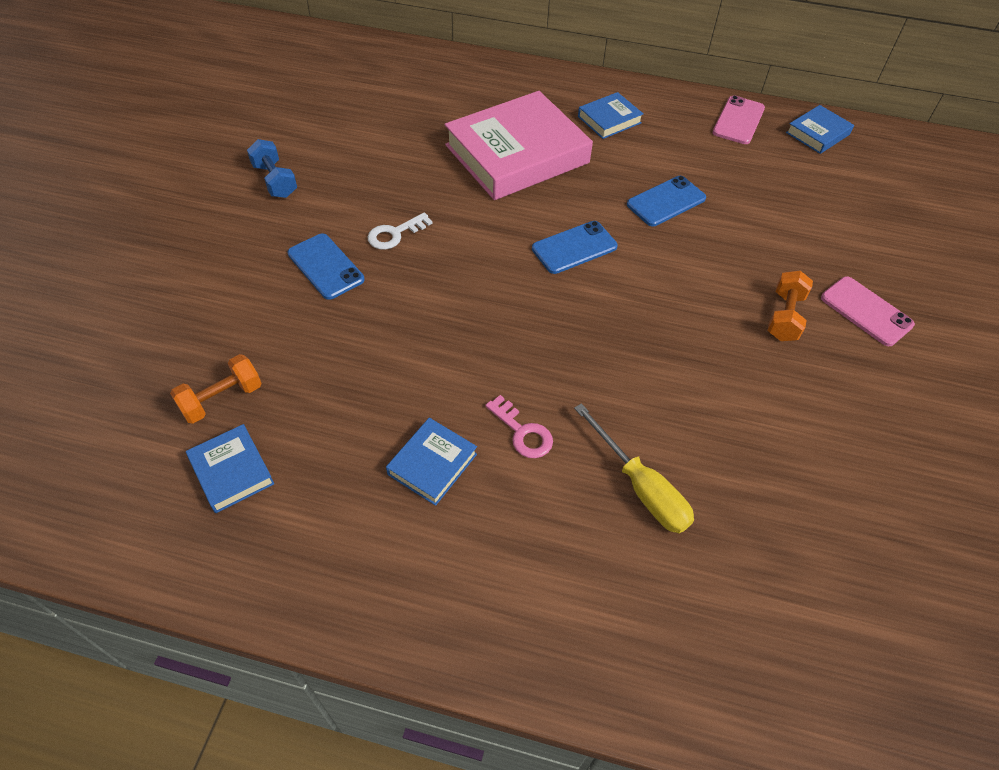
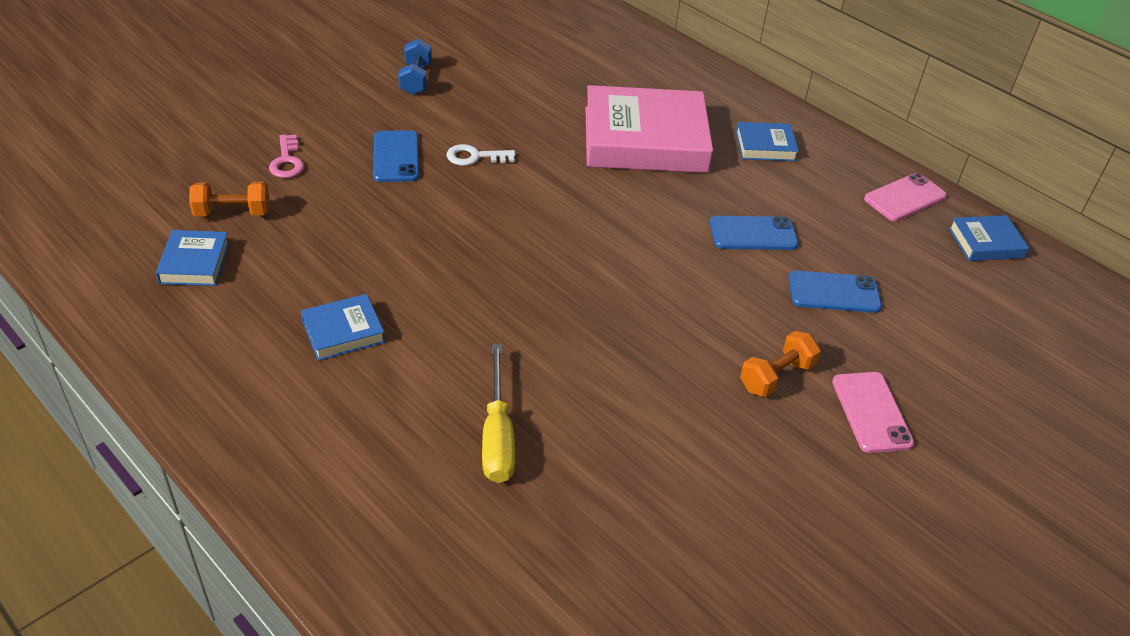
camera: 30 degrees right, 10 degrees down
(522, 432) = (437, 346): pink key -> pink key (287, 161)
(574, 248) = (624, 233): blue phone -> blue phone (834, 293)

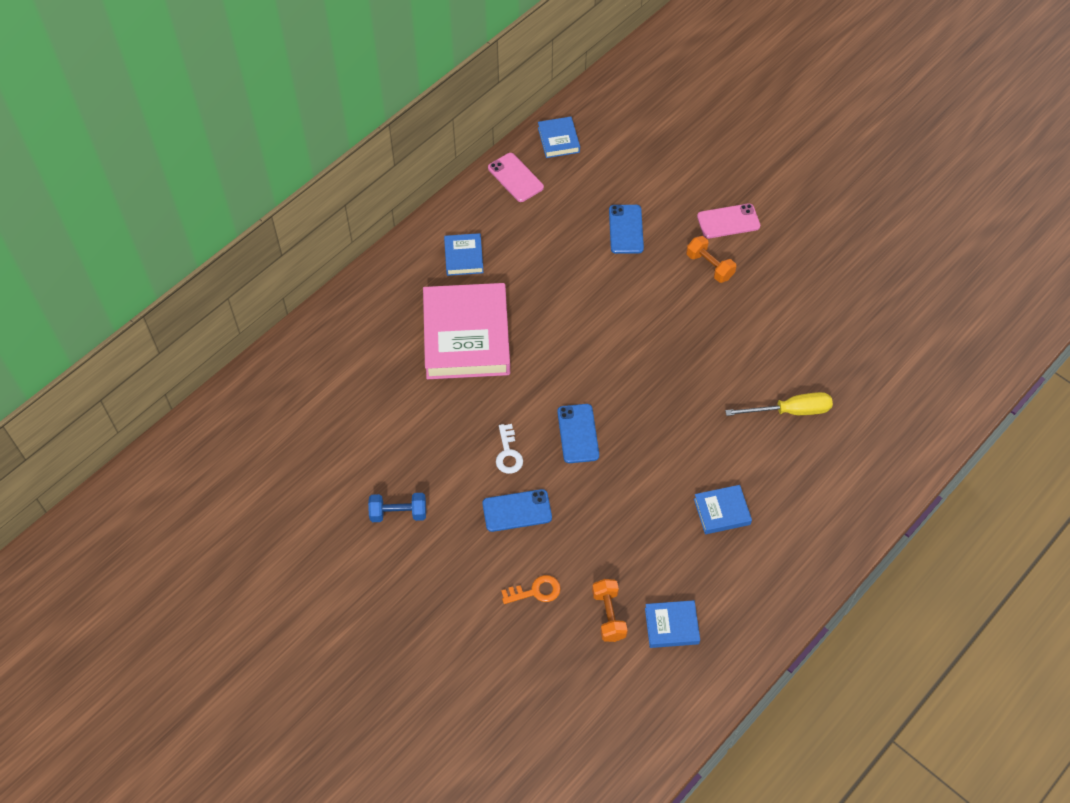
camera: 90 degrees left, 15 degrees up
(287, 161) = (535, 591): pink key -> orange key
(343, 332) = (722, 511): blue book -> blue book turned 75 degrees counterclockwise
(753, 234) = (573, 270): blue phone -> blue phone (578, 433)

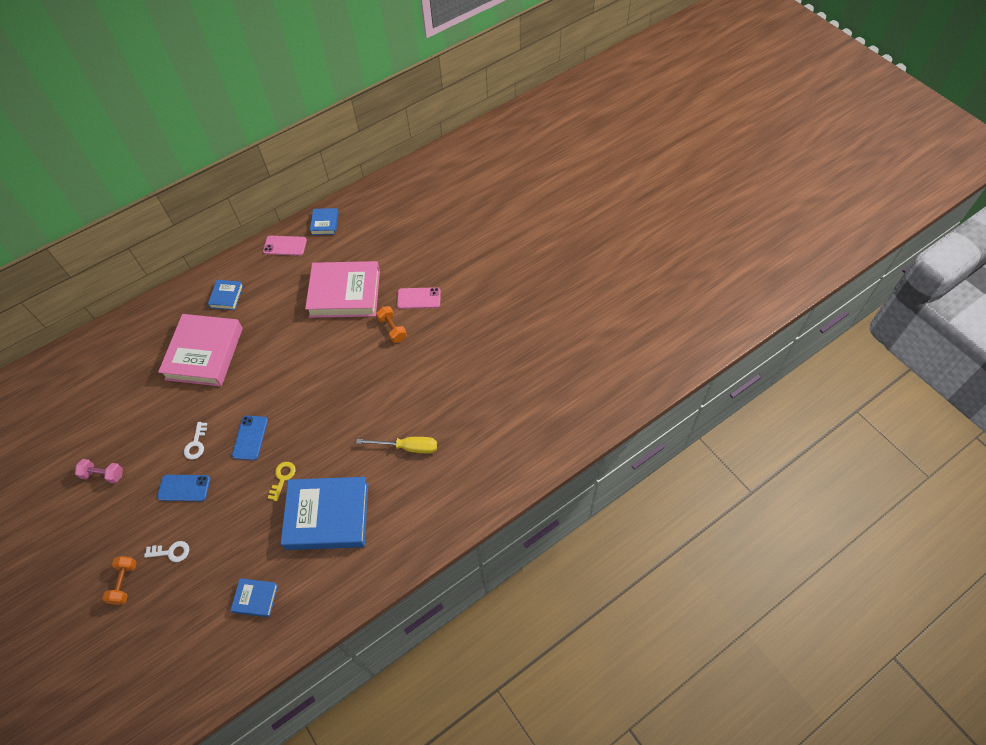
camera: 15 degrees right, 0 degrees up
(398, 513) = (103, 475): blue dumbbell -> pink dumbbell
(515, 177) = (285, 246): pink phone -> pink phone turned 60 degrees counterclockwise
(535, 591) = (171, 552): orange key -> white key
(609, 615) = (214, 581): orange dumbbell -> orange dumbbell (124, 583)
(626, 229) = (345, 293): blue phone -> pink book
(643, 476) = (282, 478): none -> yellow key
(722, 511) = (327, 516): blue book -> blue book, size x2.18

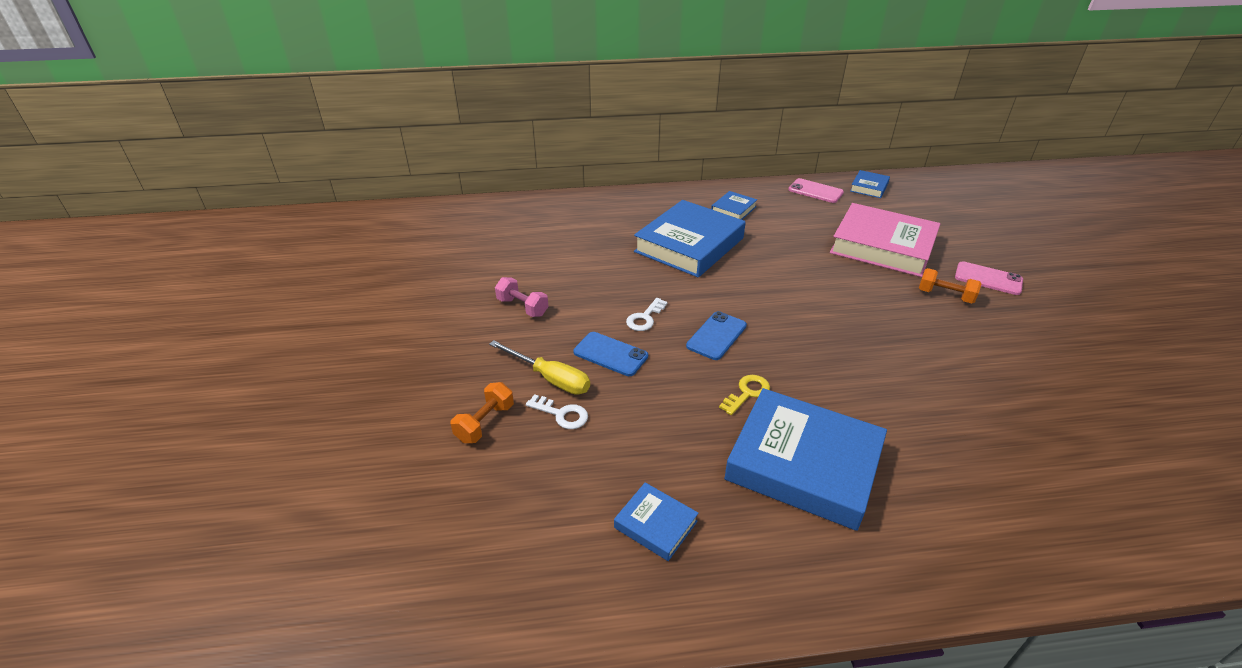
camera: 25 degrees right, 20 degrees down
(204, 353) = (689, 245): pink book -> blue book
(392, 329) = (945, 296): orange dumbbell -> orange dumbbell turned 60 degrees counterclockwise
(407, 447) = (953, 428): yellow screwdriver -> yellow screwdriver (550, 378)

